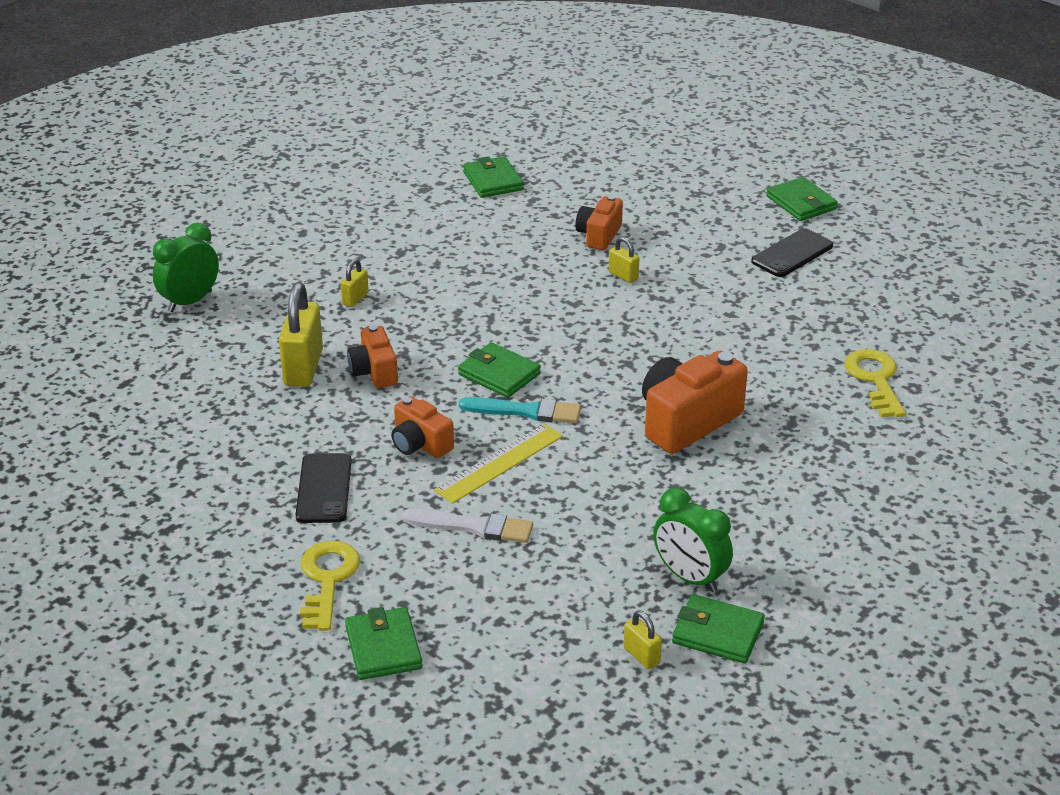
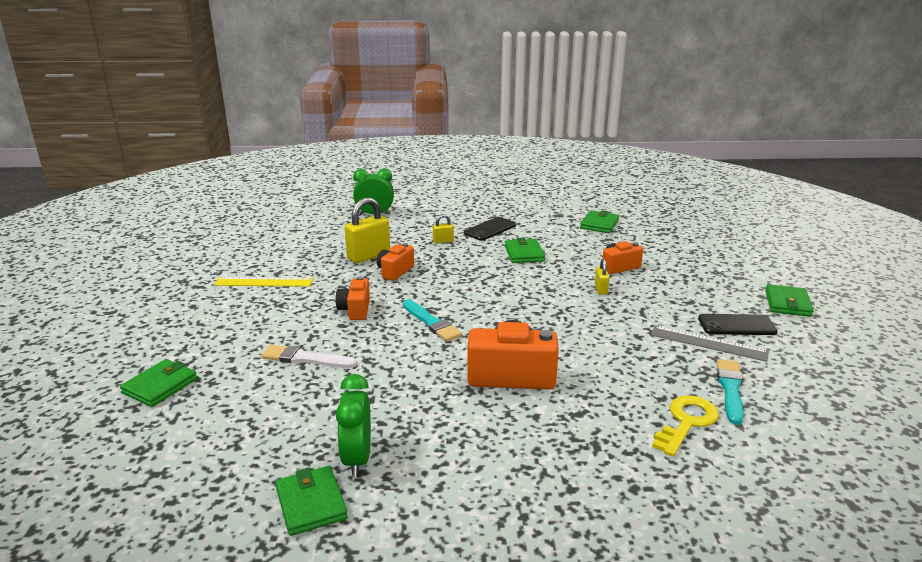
camera: 45 degrees right, 10 degrees down
(324, 489) = (280, 305): black phone -> black phone (490, 229)
(327, 579) = (204, 341): yellow key -> none
(473, 527) = (305, 359): white brush -> white brush turned 135 degrees clockwise
(499, 374) = (450, 300): green wallet -> green wallet (524, 254)
(499, 463) = (374, 338): yellow ruler -> yellow ruler (264, 282)
(641, 656) = (249, 482): yellow padlock -> none
(794, 288) = (708, 343): none -> grey ruler
(866, 327) = (730, 389): none -> turquoise brush

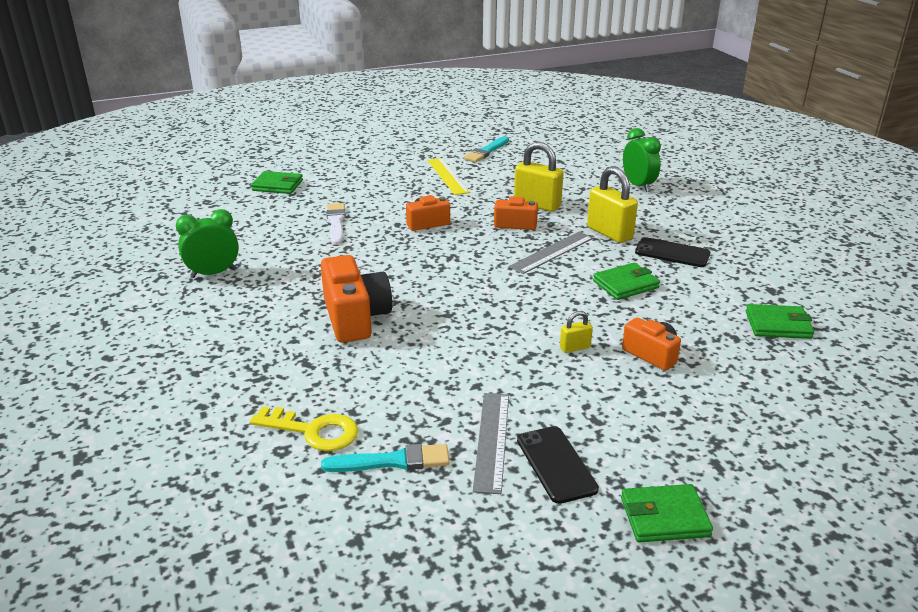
camera: 70 degrees right, 5 degrees up
(311, 503) = (162, 269): green wallet -> none
(431, 323) = (427, 262): turquoise brush -> turquoise brush (486, 151)
(443, 241) = (609, 233): yellow padlock -> yellow padlock, size x2.03
(456, 268) = (552, 252): none -> grey ruler

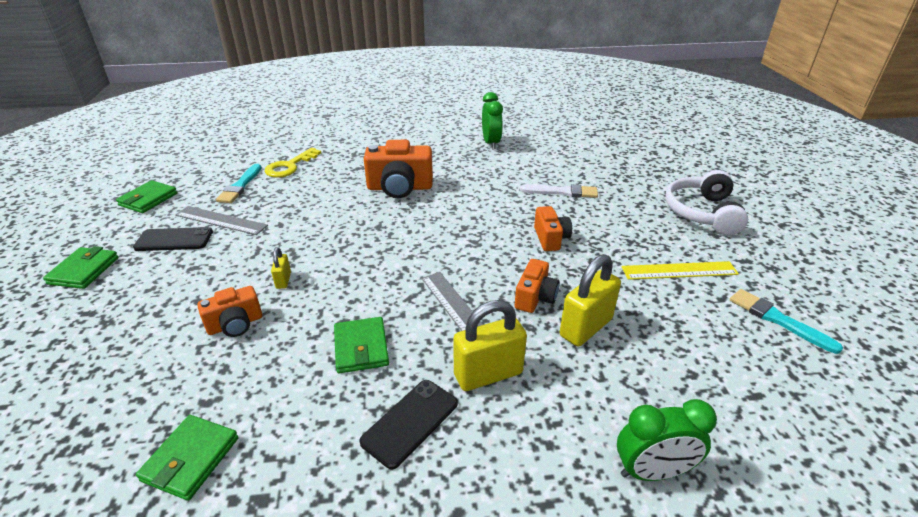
camera: 105 degrees right, 5 degrees up
(277, 185) = (647, 170): green wallet -> green wallet (148, 199)
(356, 166) = (702, 213): none -> white headphones

